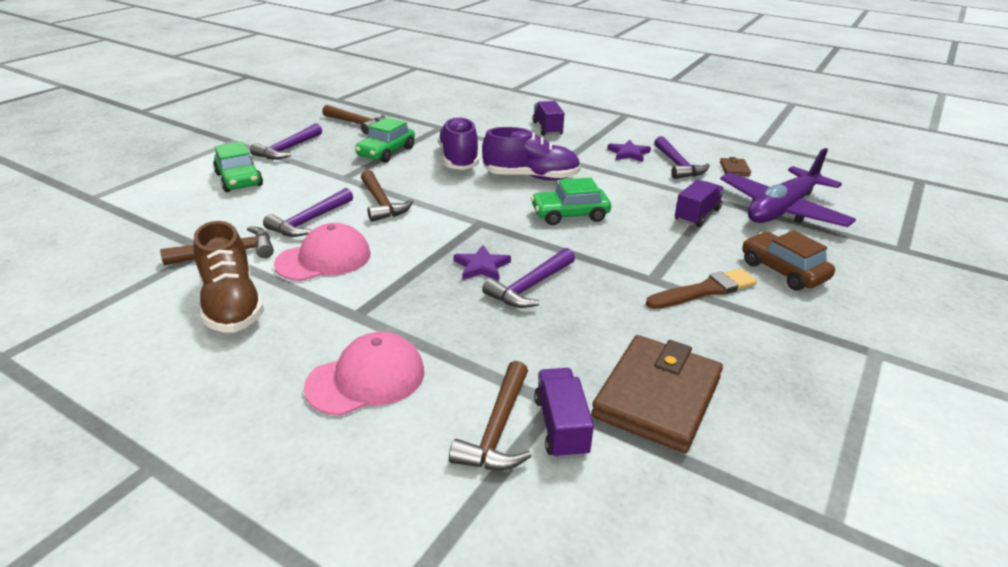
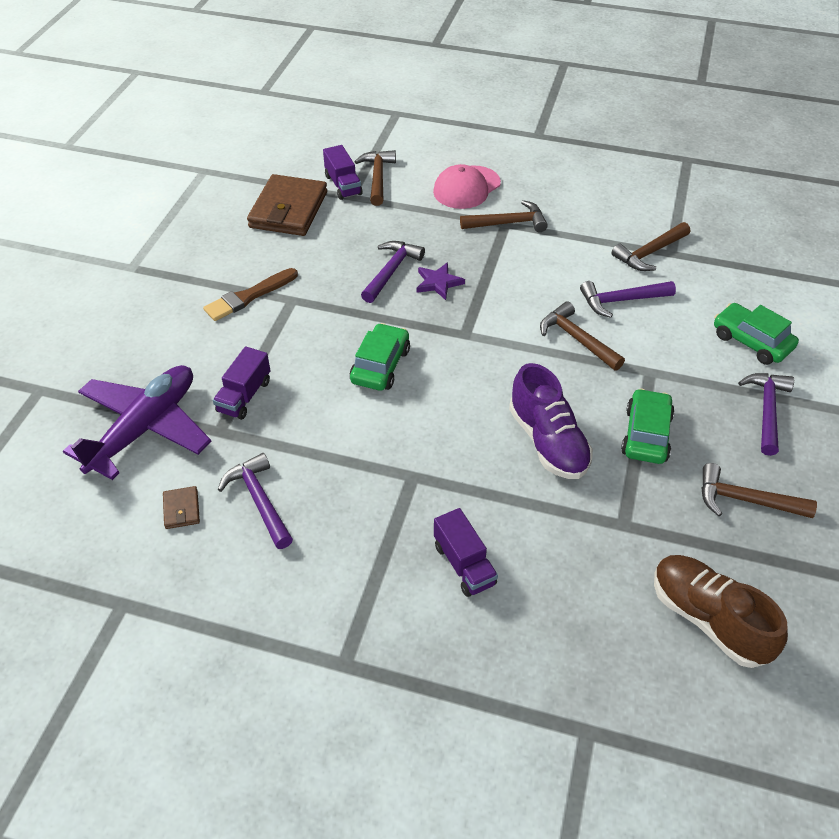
camera: 165 degrees right, 15 degrees up
(232, 305) = (595, 214): brown shoe -> brown shoe (708, 619)
(310, 221) = (621, 301): purple hammer -> purple hammer turned 120 degrees counterclockwise
(324, 259) = (570, 263): pink cap -> none
(352, 314) = (508, 223): none -> brown hammer
(531, 177) = (443, 424): purple shoe -> none
(570, 214) = (380, 365): green car -> green car turned 45 degrees counterclockwise
(628, 153) = (329, 516): purple star -> none
(783, 271) = (174, 333): brown car -> none

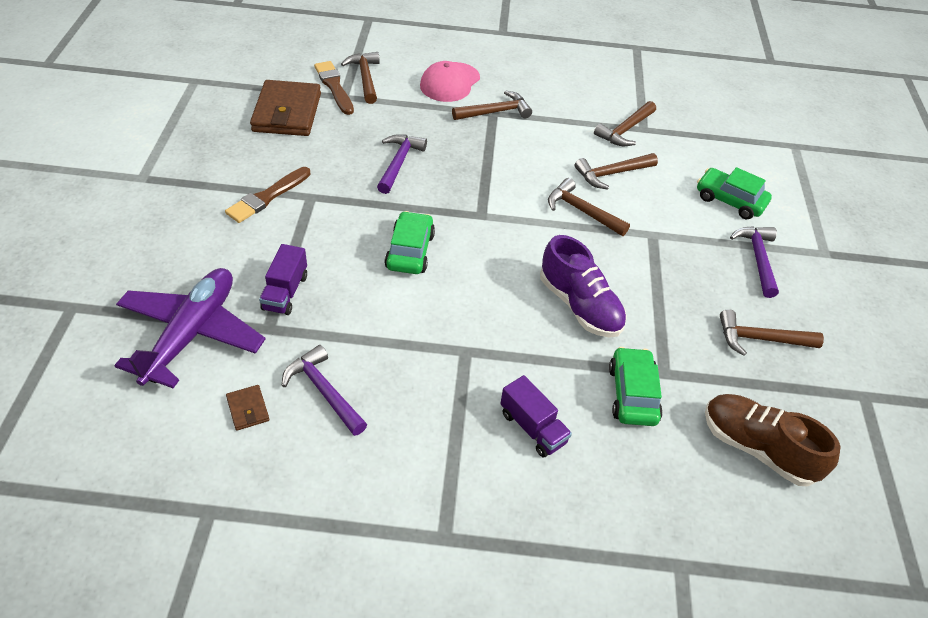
camera: 15 degrees left, 0 degrees up
(343, 185) = (334, 86): purple truck -> brown brush
(438, 283) = (445, 170): purple star -> none
(621, 301) = (612, 174): purple hammer -> brown hammer
(646, 435) = (663, 290): green car -> green car (632, 394)

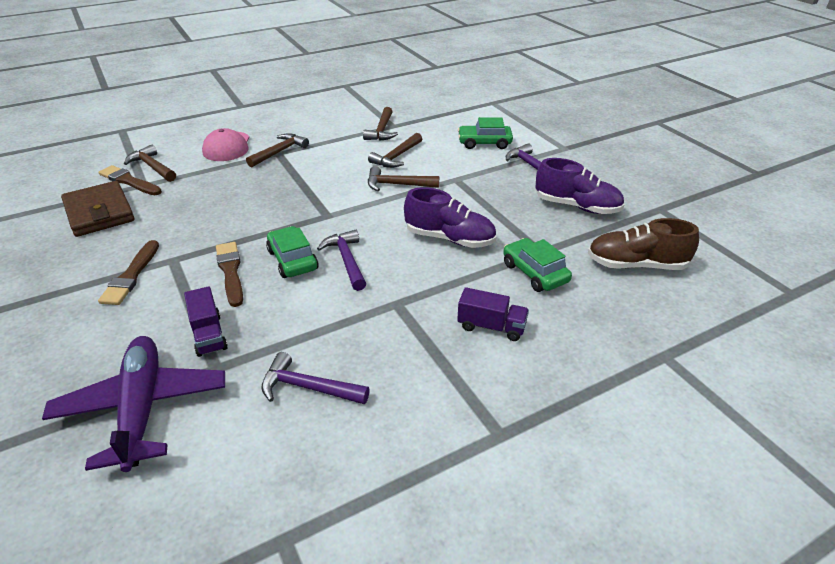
camera: 30 degrees left, 10 degrees down
(248, 409) = (250, 437): brown wallet -> none
(348, 235) = (230, 271): none -> brown brush
(399, 163) = (231, 209): purple hammer -> purple hammer (347, 260)
(761, 339) = (577, 206): brown hammer -> purple shoe

